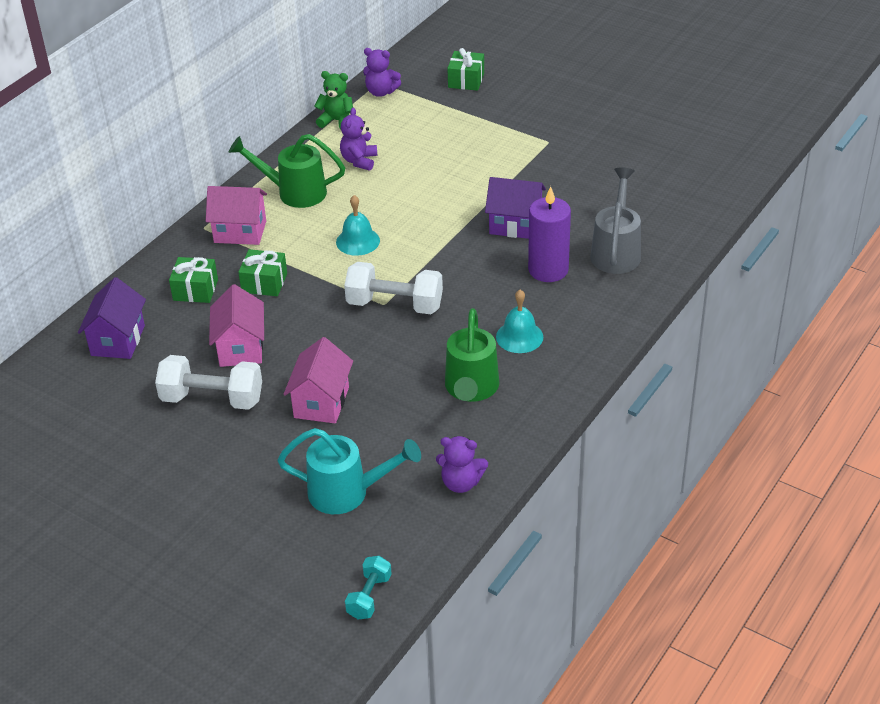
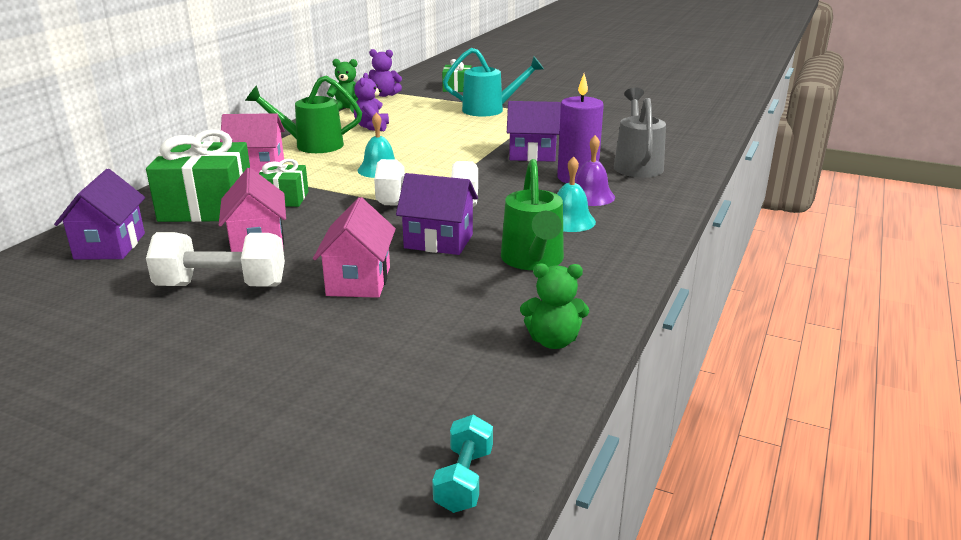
camera: 10 degrees left, 15 degrees down
(195, 290) = (207, 206): green gift -> green gift, size x1.85
(347, 492) = (406, 361): turquoise watering can -> turquoise watering can (489, 110)
(395, 356) = (438, 241): none -> purple house
(461, 483) = (553, 341): purple teddy bear -> green teddy bear
(551, 300) = (590, 196): none -> purple bell

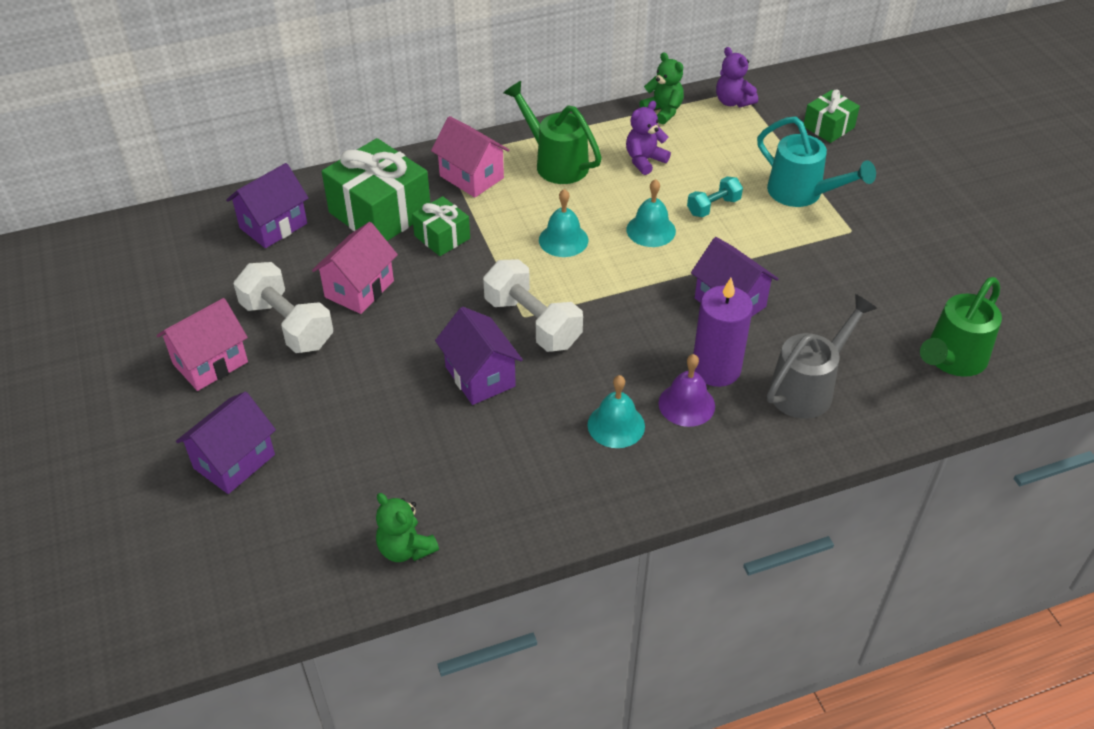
camera: 45 degrees right, 20 degrees up
(311, 378) = (234, 461): none -> purple house
(358, 281) = (370, 384): pink house -> pink house (210, 363)
(430, 147) = (651, 230): none -> turquoise bell
(464, 480) = (208, 612): turquoise dumbbell -> turquoise dumbbell (713, 207)
(533, 260) = (514, 453): green watering can -> green watering can (952, 359)

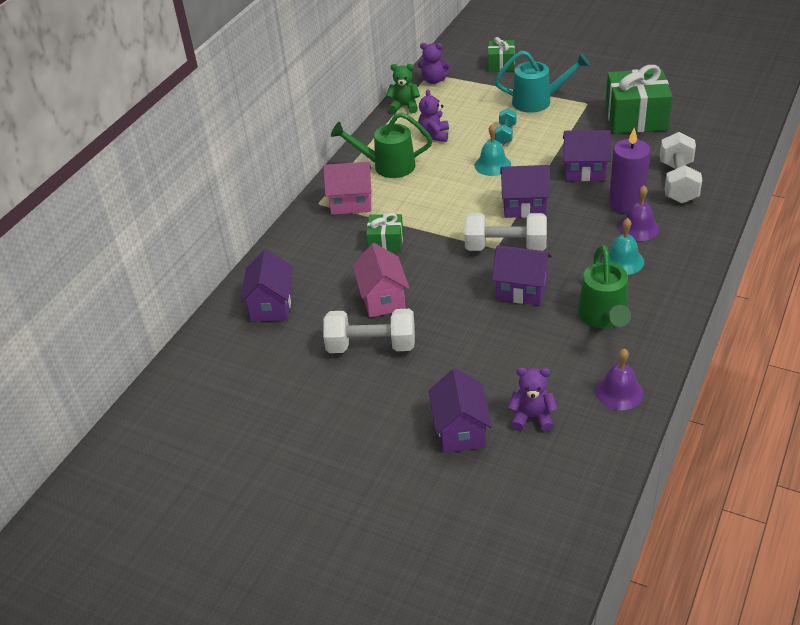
camera: 40 degrees left, 5 degrees down
(210, 363) = (358, 398): pink house -> none
(302, 502) = (532, 417): none -> purple teddy bear
(380, 213) = (327, 255): green gift -> green gift (636, 118)
(405, 548) = (619, 392): green teddy bear -> purple bell
(563, 240) = (455, 199): turquoise bell -> none
(613, 295) = (524, 206): none -> purple house
(807, 388) = (678, 182): grey watering can -> white dumbbell
(952, 359) = (715, 128): green watering can -> green watering can (604, 317)

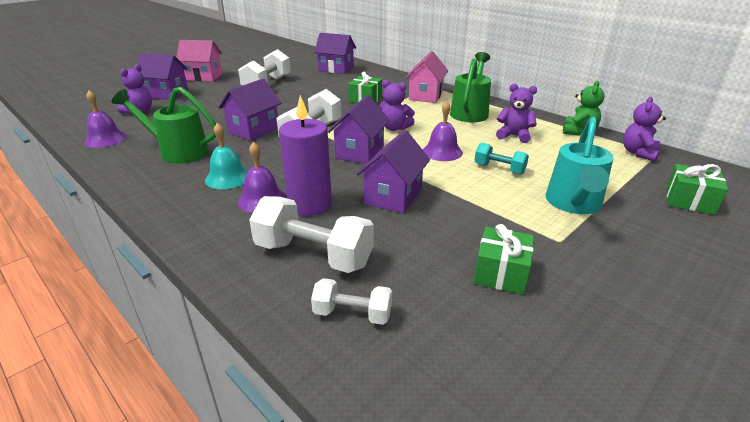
camera: 105 degrees right, 10 degrees down
(382, 299) = (305, 92): pink house -> pink house (203, 77)
(457, 201) = (394, 128): none -> purple teddy bear
(492, 165) = (442, 152): turquoise bell -> purple bell
(636, 118) = (501, 273): green gift -> green gift, size x0.54
(710, 154) = (352, 314): none -> white dumbbell

